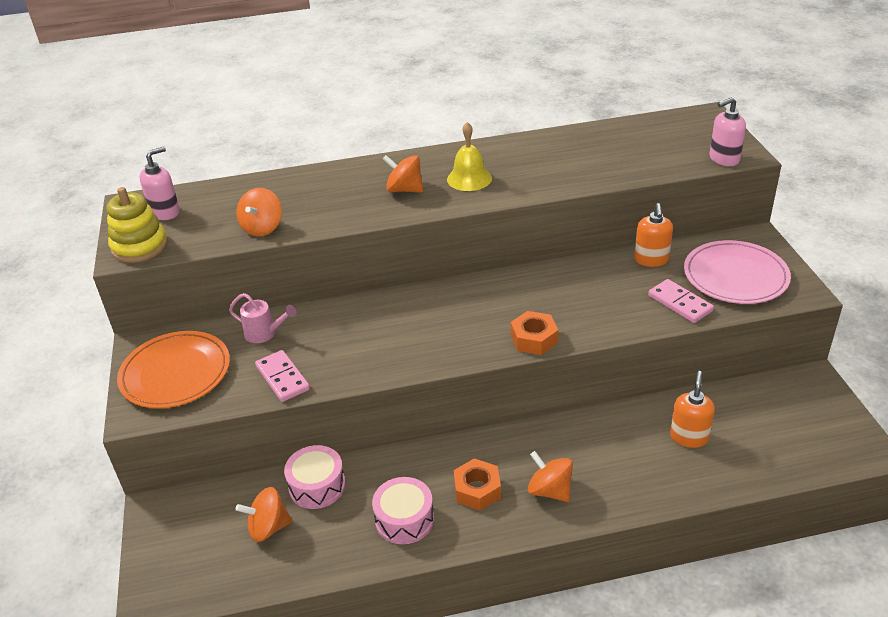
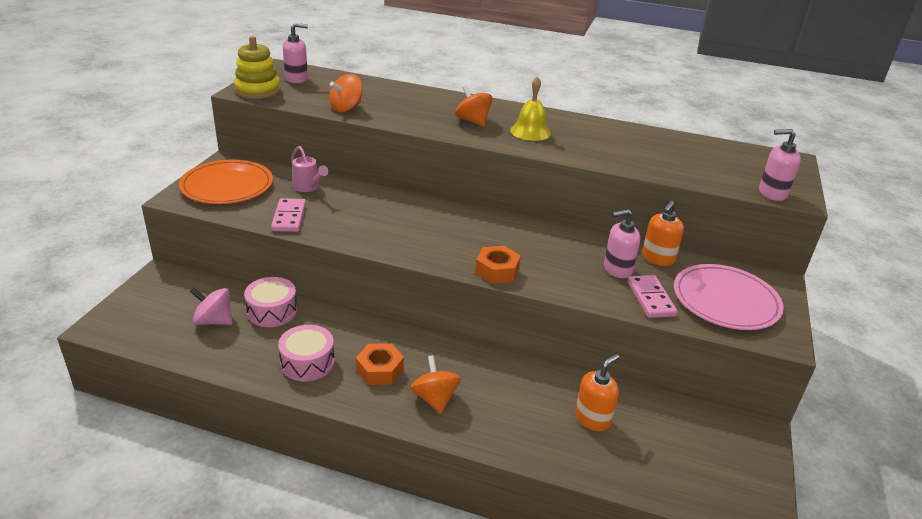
camera: 25 degrees right, 5 degrees down
(268, 527) = (214, 321): orange spinning top -> pink spinning top
(629, 287) = (617, 269): none -> pink soap dispenser

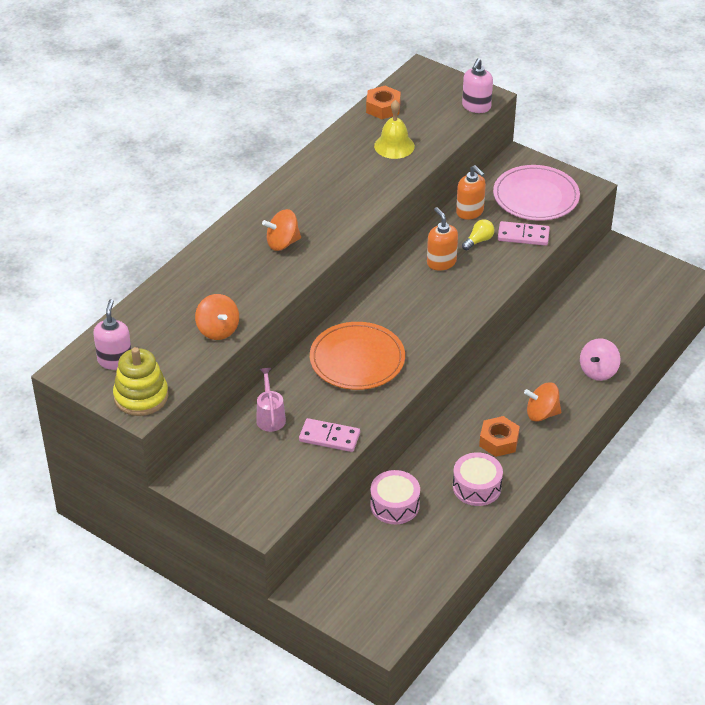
camera: 70 degrees left, 10 degrees up
(214, 321) = (398, 549): pink spinning top -> pink spinning top (598, 371)
(227, 186) = (245, 481): orange plate -> orange plate (357, 359)
(308, 187) = (270, 416): pink watering can -> pink watering can turned 75 degrees counterclockwise
(497, 271) = (462, 312): orange nut -> orange nut (383, 108)
(530, 131) = (318, 209): yellow bell -> yellow bell (394, 146)
(592, 419) = (584, 330): orange soap dispenser -> orange soap dispenser (441, 262)
(617, 269) = (478, 240): pink soap dispenser -> yellow light bulb

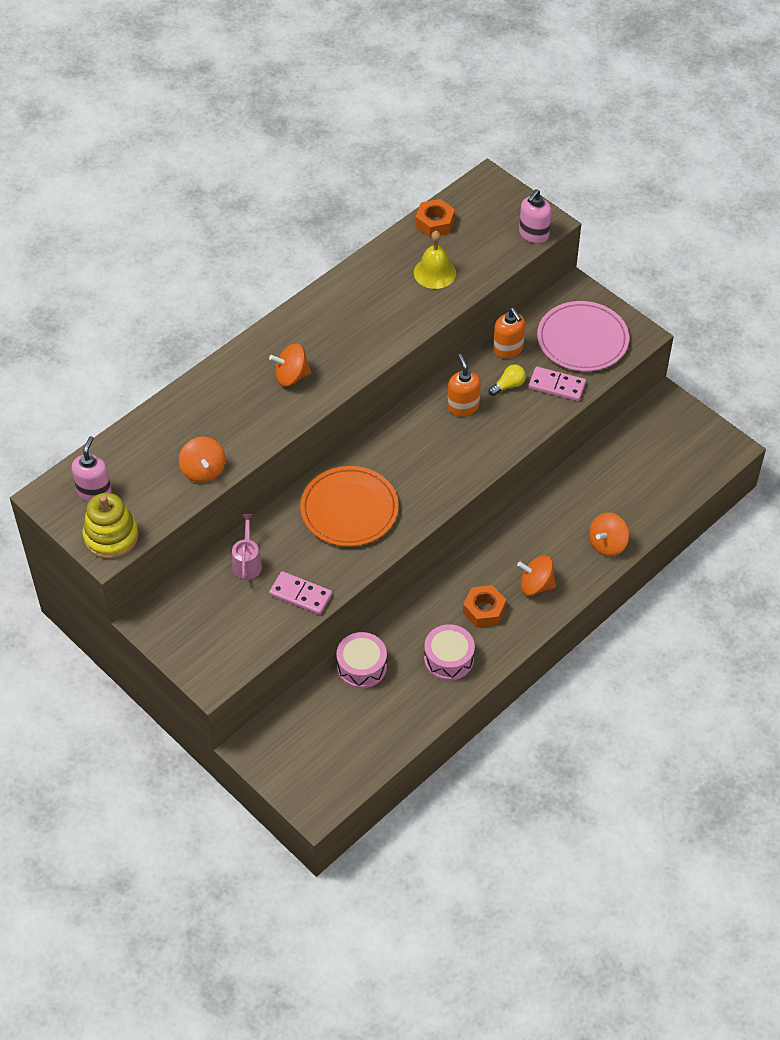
camera: 10 degrees right, 10 degrees up
(598, 371) = (607, 544): pink spinning top -> orange spinning top

